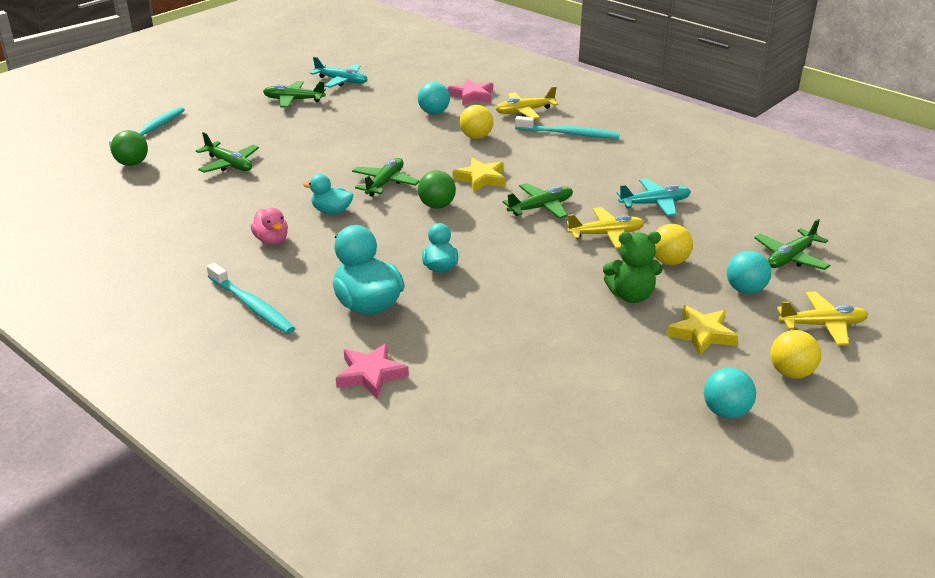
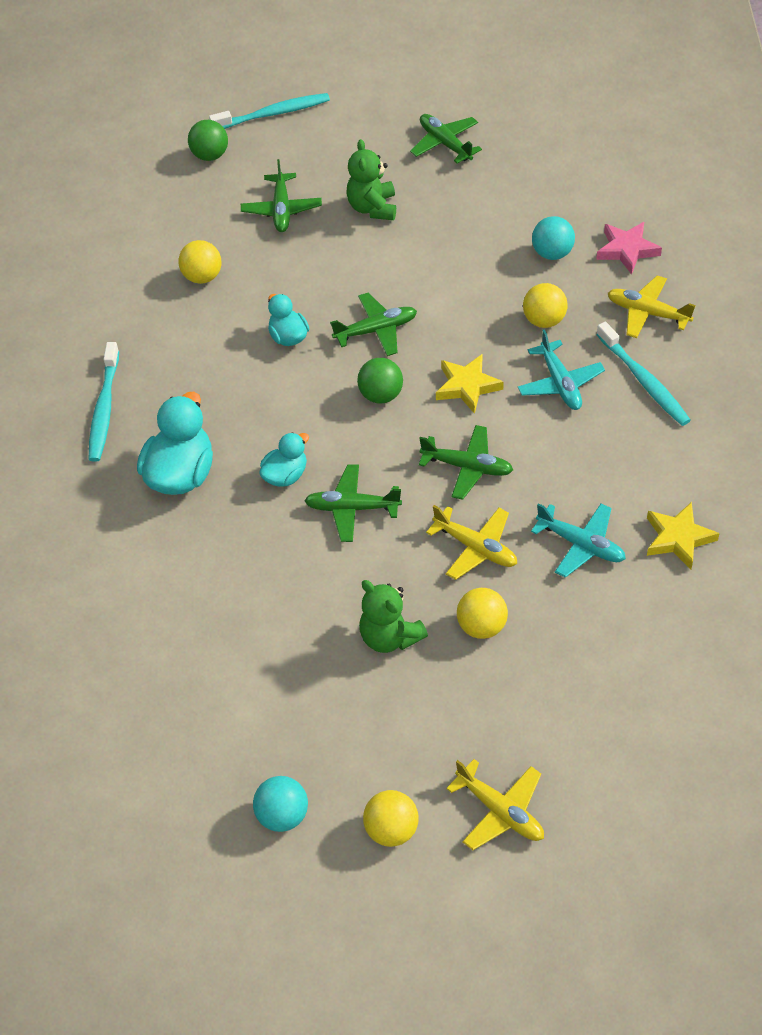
camera: 50 degrees right, 20 degrees up
(221, 214) = (202, 277): none -> yellow ball
(272, 240) = (202, 340): pink duck -> none
(292, 139) = (373, 208): none -> green teddy bear
(342, 81) = (527, 140): turquoise plane -> turquoise plane (560, 383)
(370, 374) = (96, 551): pink star -> none
(701, 334) = (383, 726): yellow star -> yellow star (678, 538)
(745, 290) = (497, 715): turquoise ball -> none
(790, 258) = (602, 716): green plane -> green plane (352, 508)

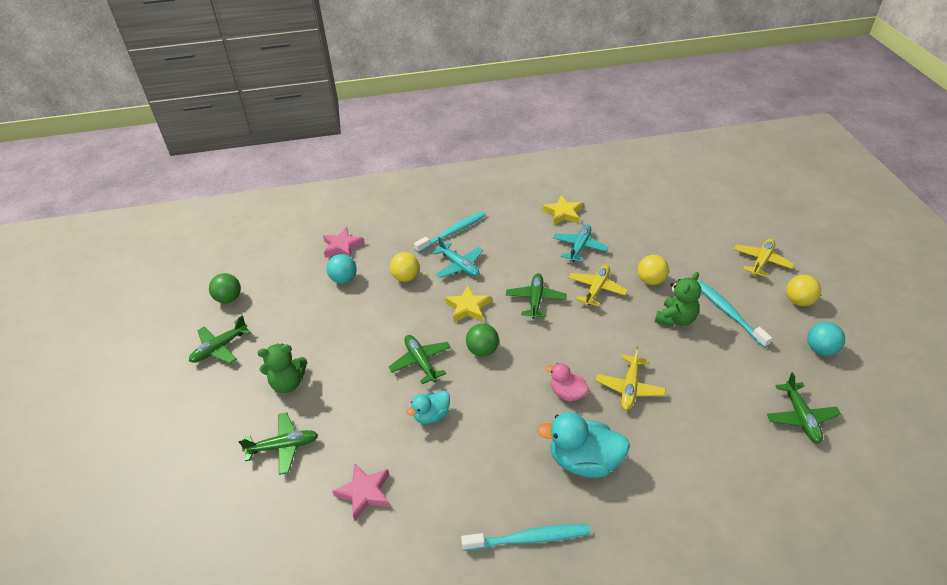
camera: 100 degrees left, 10 degrees down
(202, 277) = (364, 492): yellow ball -> pink star
(210, 155) = (199, 521): green ball -> green ball (229, 298)
(273, 114) = (150, 477): turquoise toothbrush -> turquoise toothbrush (728, 313)
(285, 475) = (567, 393): turquoise duck -> pink duck
(352, 508) = (585, 351): green plane -> green plane (800, 417)
(560, 383) = (459, 266): turquoise plane -> turquoise plane turned 75 degrees clockwise
(647, 313) = (397, 234): yellow plane -> yellow plane (629, 388)

